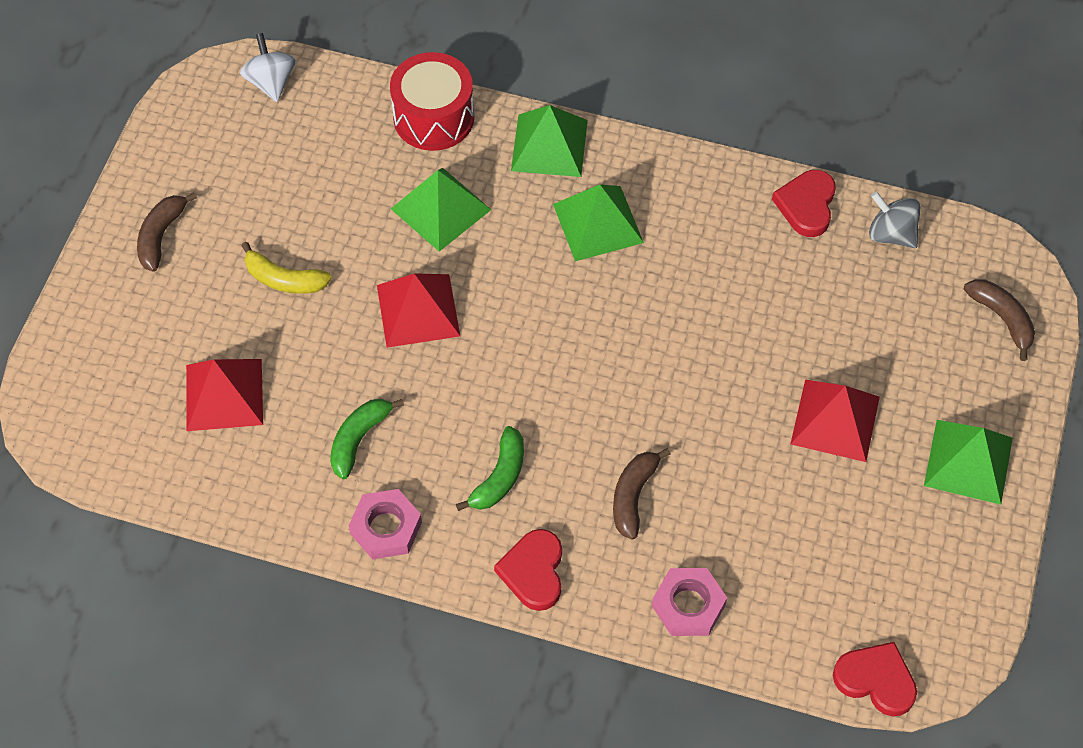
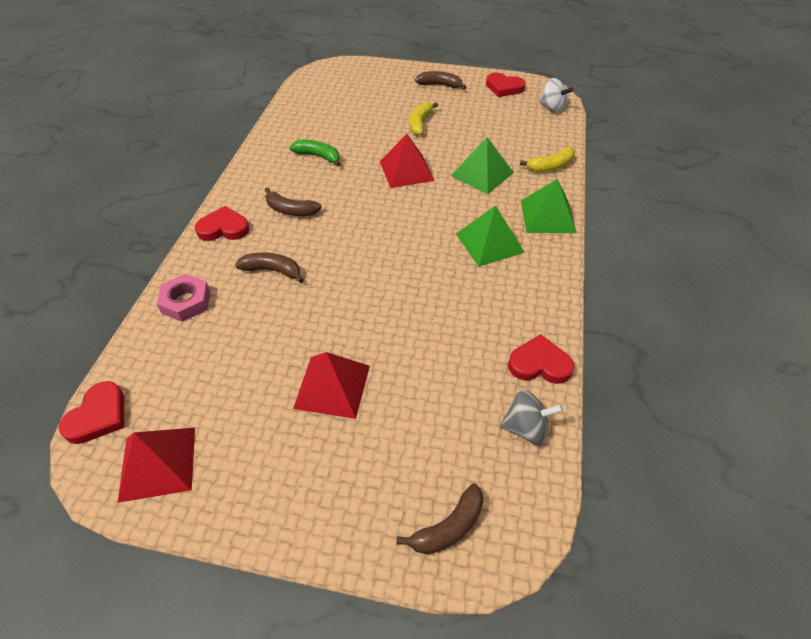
camera: 85 degrees right, 10 degrees down
(191, 139) = (504, 87): none -> red heart
(224, 394) = (345, 112): red pyramid -> red pyramid (158, 463)
(271, 82) = (552, 107): white spinning top -> white spinning top turned 60 degrees clockwise
(386, 528) = (261, 170): pink nut -> none
(433, 117) = (551, 166): red drum -> yellow banana
(499, 477) = (291, 210): green banana -> brown banana
(891, 234) = (526, 428): grey spinning top -> grey spinning top turned 60 degrees clockwise
(968, 461) = (289, 491): green pyramid -> none

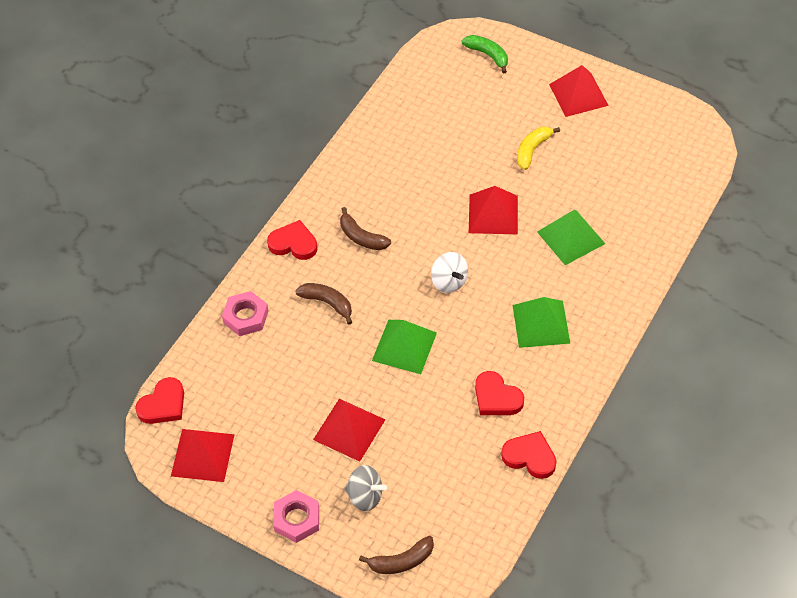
camera: 20 degrees right, 5 degrees up
(298, 511) = (297, 519): none -> pink nut
(318, 156) = (407, 173): green banana -> green banana (488, 55)
(440, 85) = (578, 94): brown banana -> red pyramid
(504, 87) = (653, 115): red heart -> red heart (496, 397)
(526, 428) = (492, 507): grey spinning top -> grey spinning top (365, 496)
(547, 216) = (614, 307): green pyramid -> green pyramid (404, 346)
(551, 166) = (649, 245): yellow banana -> none
(552, 107) = (694, 160): white spinning top -> white spinning top (449, 281)

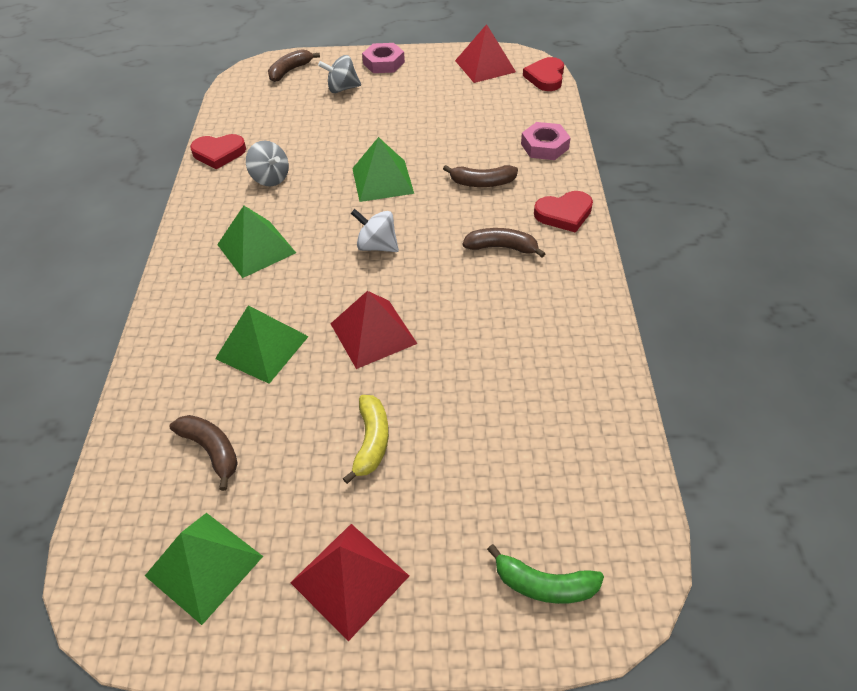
camera: 150 degrees right, 5 degrees down
(349, 429) = (386, 115): red pyramid -> none
(496, 397) = (270, 178): red heart -> grey spinning top
(627, 185) = (211, 450): none -> brown banana
(649, 130) = (204, 565): none -> green pyramid

